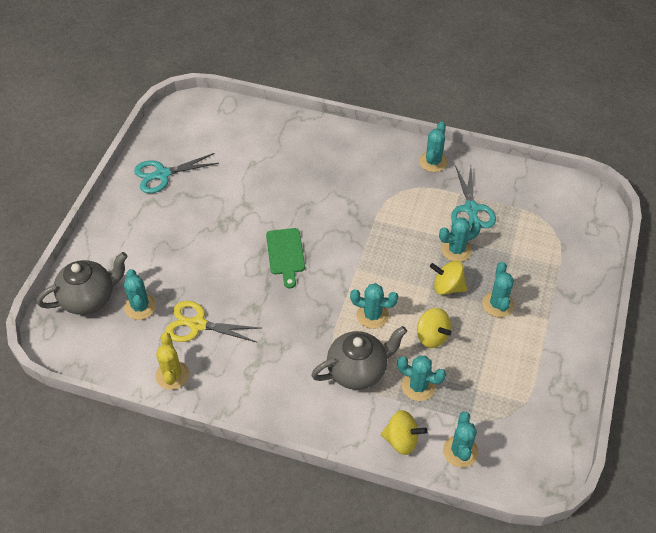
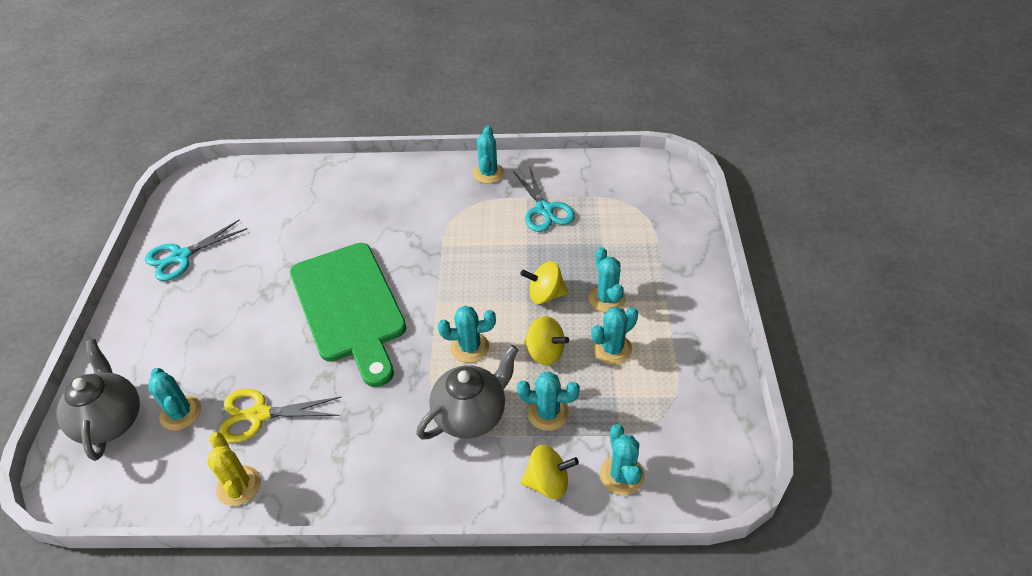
camera: 15 degrees left, 5 degrees down
(89, 298) = (111, 421): grey teapot -> grey teapot turned 60 degrees counterclockwise
(285, 254) = (349, 307): green cutting board -> green cutting board, size x2.10
(456, 250) = (542, 254): turquoise cactus -> turquoise cactus (612, 349)

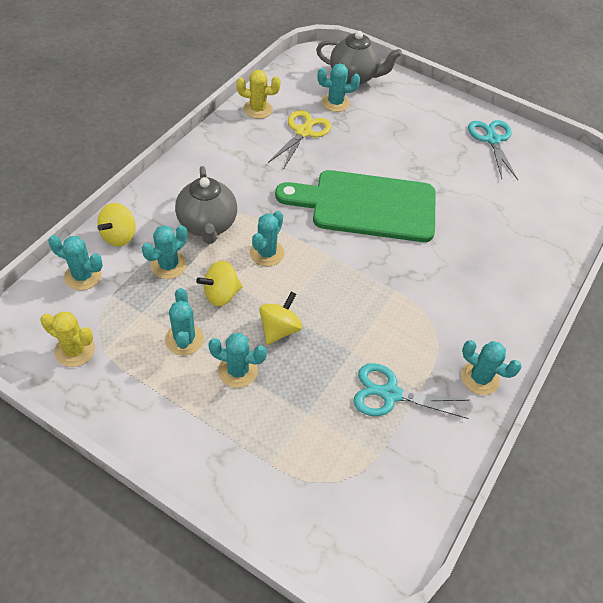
camera: 115 degrees right, 5 degrees up
(696, 418) = (75, 350): none -> yellow cactus

